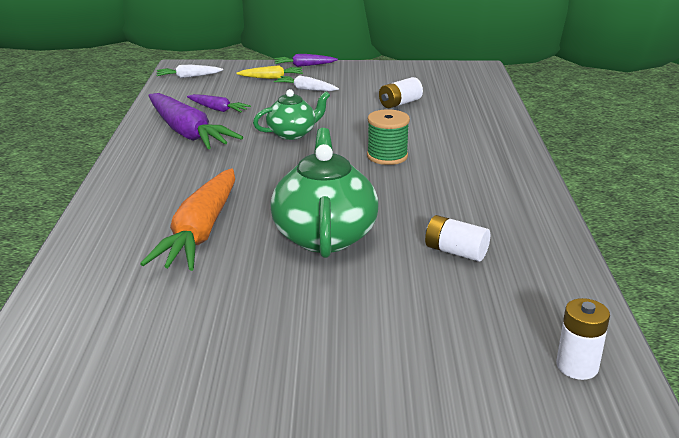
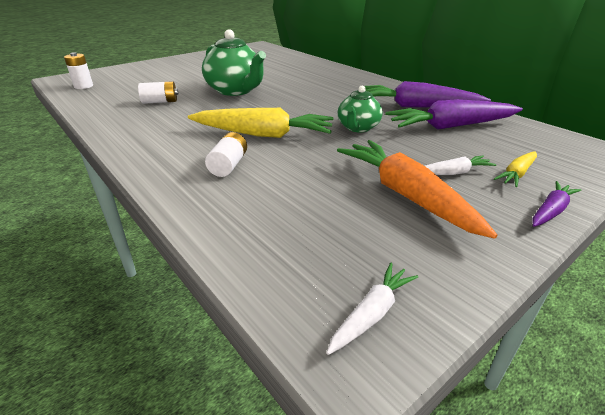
camera: 140 degrees right, 5 degrees up
(188, 77) = (566, 145): white carrot -> white carrot (372, 313)
(200, 232) = (293, 78): orange carrot -> orange carrot (406, 195)
(218, 109) = (451, 126): purple carrot -> purple carrot, size x2.03
(387, 156) = (263, 134): green spool -> yellow carrot
(400, 103) = (337, 193): white battery -> white battery (228, 165)

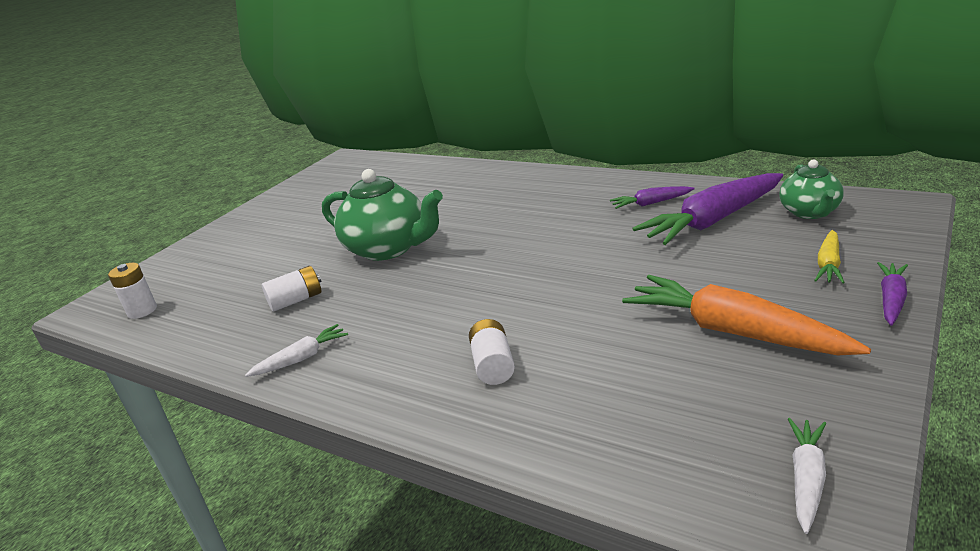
camera: 15 degrees left, 5 degrees down
(263, 134) = (494, 306): yellow carrot -> none
(358, 128) = (605, 257): green teapot -> green teapot (810, 212)
(417, 107) = (651, 203): purple carrot -> purple carrot, size x0.49
(453, 173) = (762, 285): white carrot -> white carrot (301, 358)

